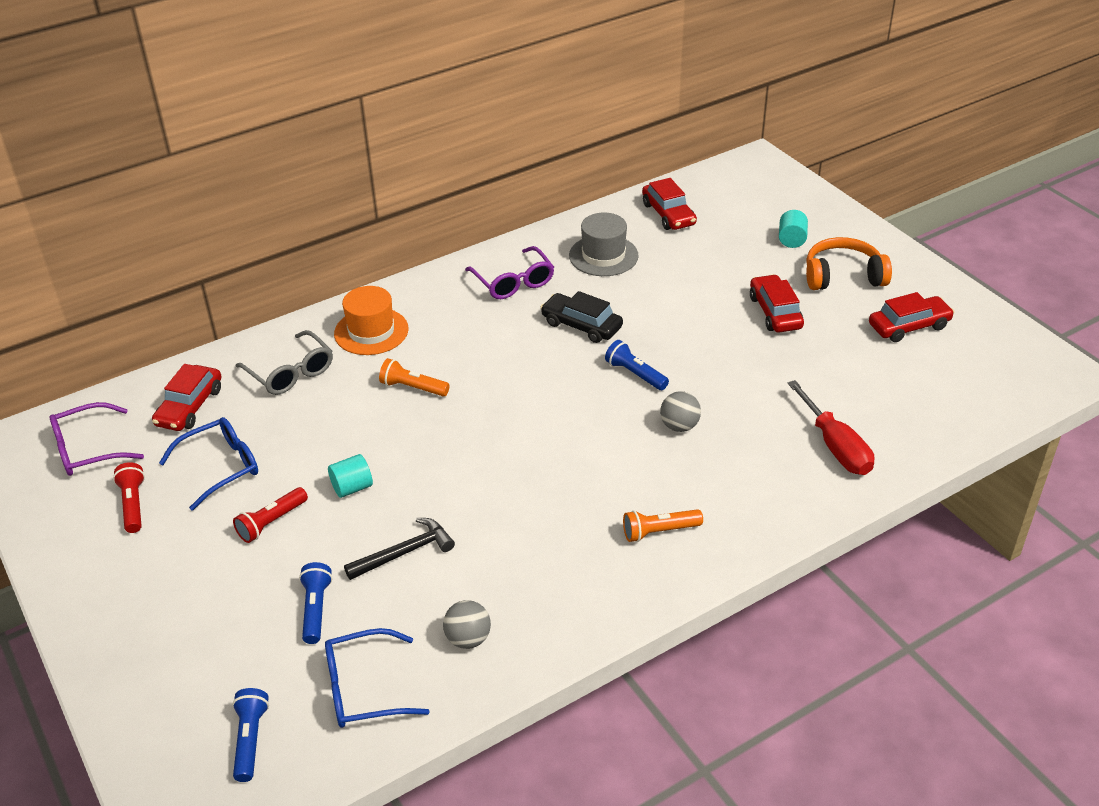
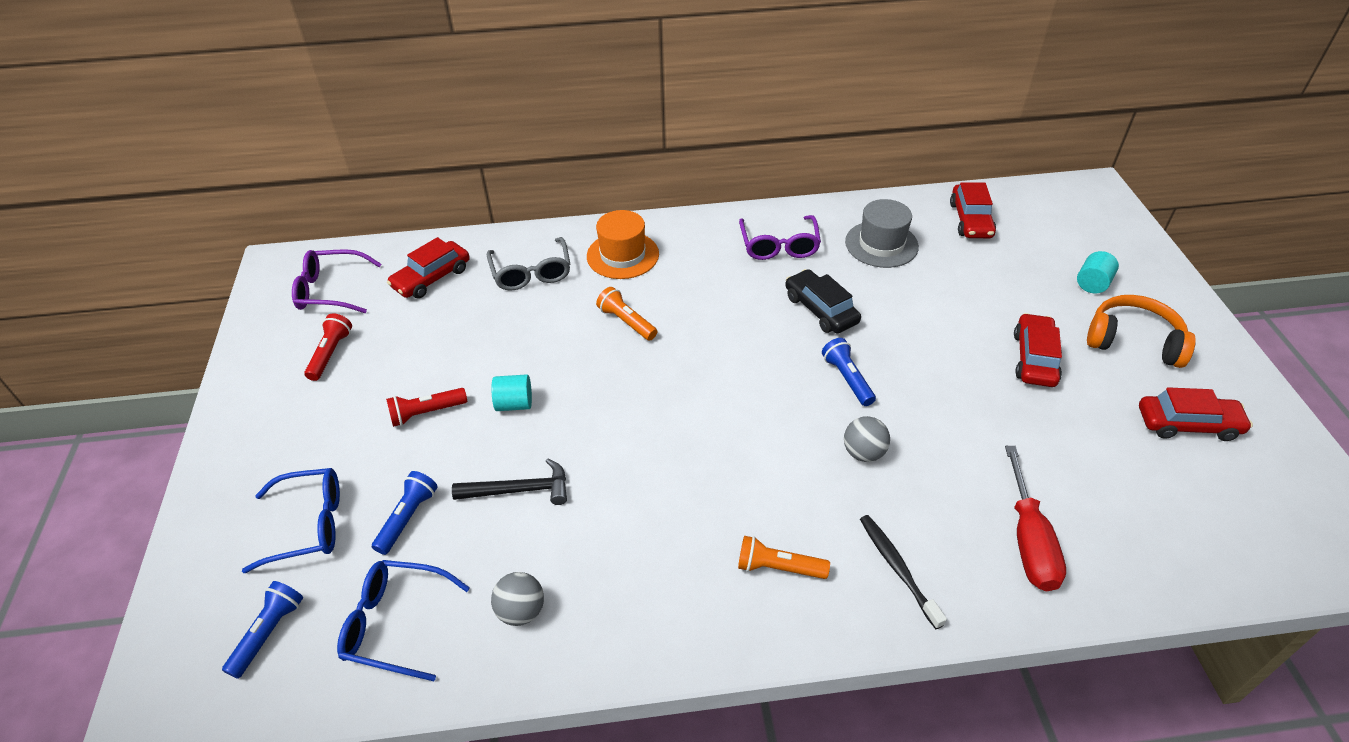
camera: 25 degrees right, 5 degrees up
(221, 467) = (420, 343): blue glasses -> blue glasses (309, 525)
(750, 499) = (897, 568): none -> black toothbrush

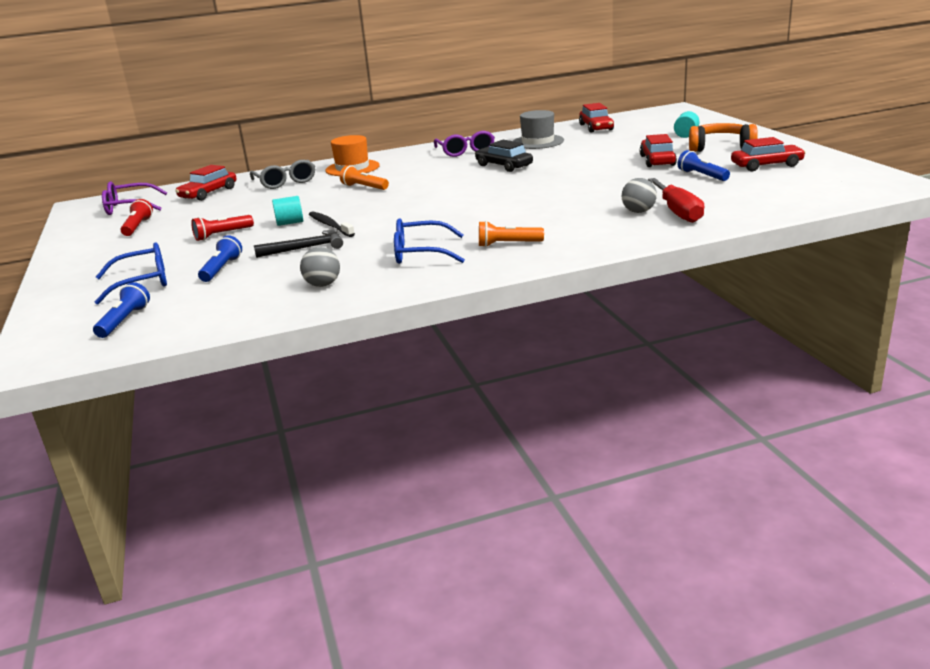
camera: 10 degrees left, 20 degrees down
(395, 624) = (226, 303): blue glasses -> blue glasses (420, 253)
(847, 379) = (531, 183): blue flashlight -> blue flashlight (702, 176)
(863, 453) = (553, 203): grey ball -> grey ball (638, 211)
(897, 568) = (592, 232): black toothbrush -> black toothbrush (330, 225)

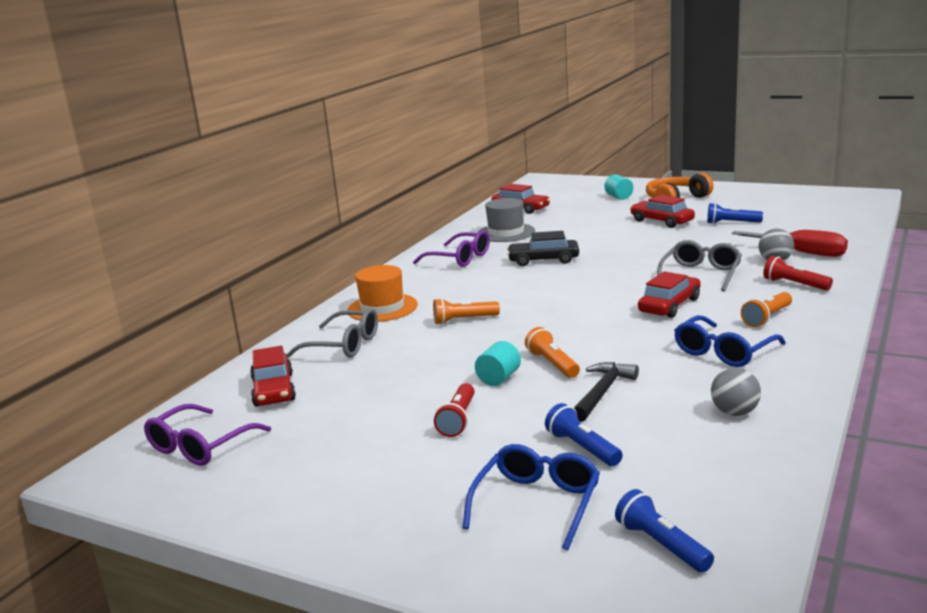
camera: 45 degrees left, 5 degrees down
(138, 227) = (302, 459): red flashlight -> red flashlight (794, 284)
(330, 225) = (552, 364): black toothbrush -> orange flashlight
(561, 204) = (701, 274): none -> grey glasses
(766, 165) = (750, 204): red car -> red car (669, 305)

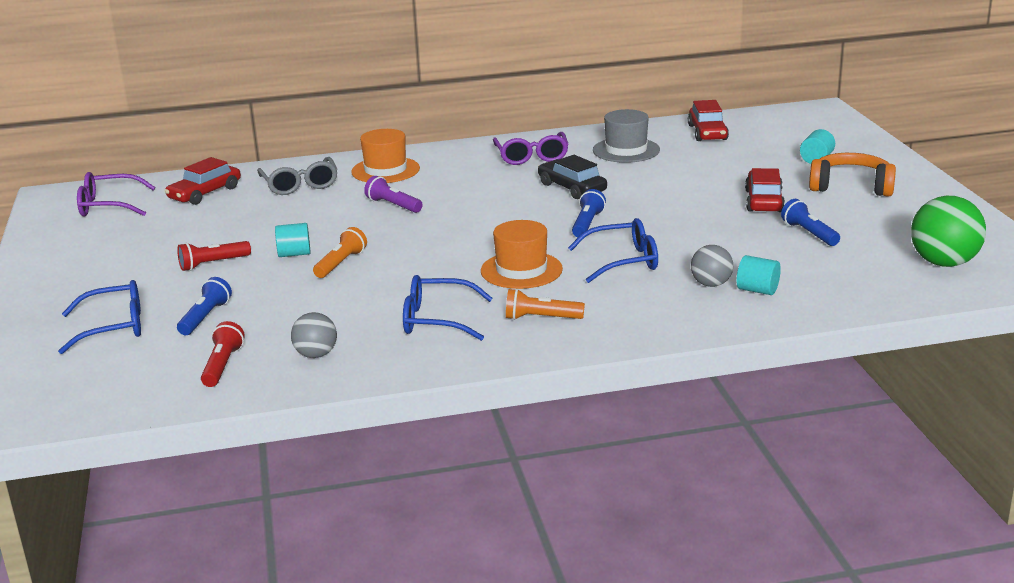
camera: 50 degrees right, 5 degrees up
(463, 320) = (393, 205): orange flashlight -> purple flashlight
(602, 392) = (306, 297): black hammer -> none
(661, 545) = (89, 381): blue flashlight -> blue flashlight (587, 224)
(669, 305) = (521, 270): red car -> orange hat
(701, 274) = (623, 261): grey glasses -> blue glasses
(794, 284) = (650, 309): red flashlight -> red flashlight (222, 365)
(801, 253) = (757, 290): red screwdriver -> turquoise cylinder
(820, 207) = (944, 263): none -> green ball

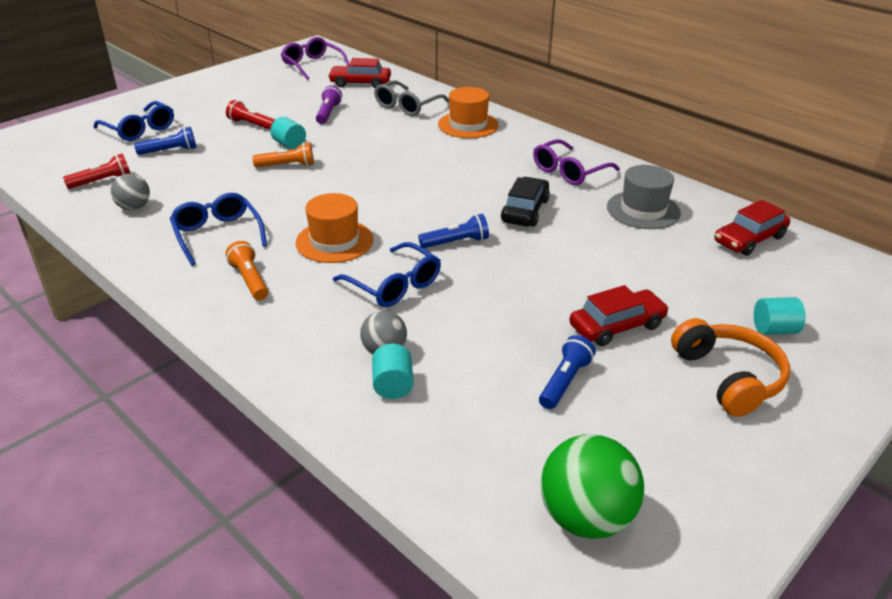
camera: 55 degrees right, 10 degrees up
(393, 205) = (407, 149): purple flashlight -> purple flashlight (328, 113)

